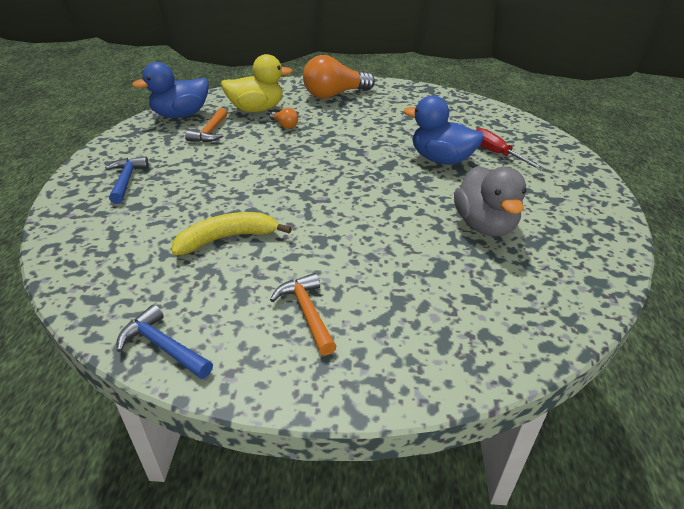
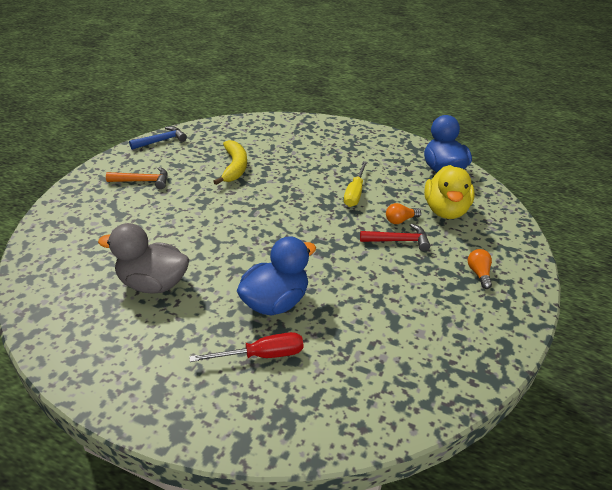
camera: 110 degrees right, 0 degrees up
(126, 180) = (333, 140): blue hammer -> none
(210, 132) = (400, 179): orange hammer -> none
(249, 150) = (355, 193): none -> yellow screwdriver
(316, 123) = (398, 241): none -> red hammer
(334, 94) = (479, 274): orange light bulb -> orange light bulb, size x0.45

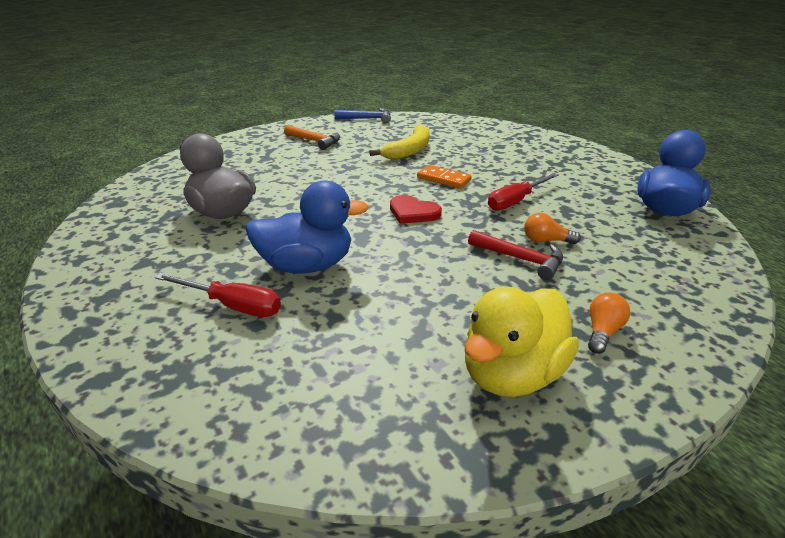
camera: 35 degrees right, 5 degrees down
(289, 189) = (443, 179): none -> orange domino
(298, 228) = (413, 212): none -> red heart
(355, 193) = (515, 201): yellow screwdriver -> red screwdriver
(445, 211) = (623, 249): yellow duck -> yellow duck (512, 374)

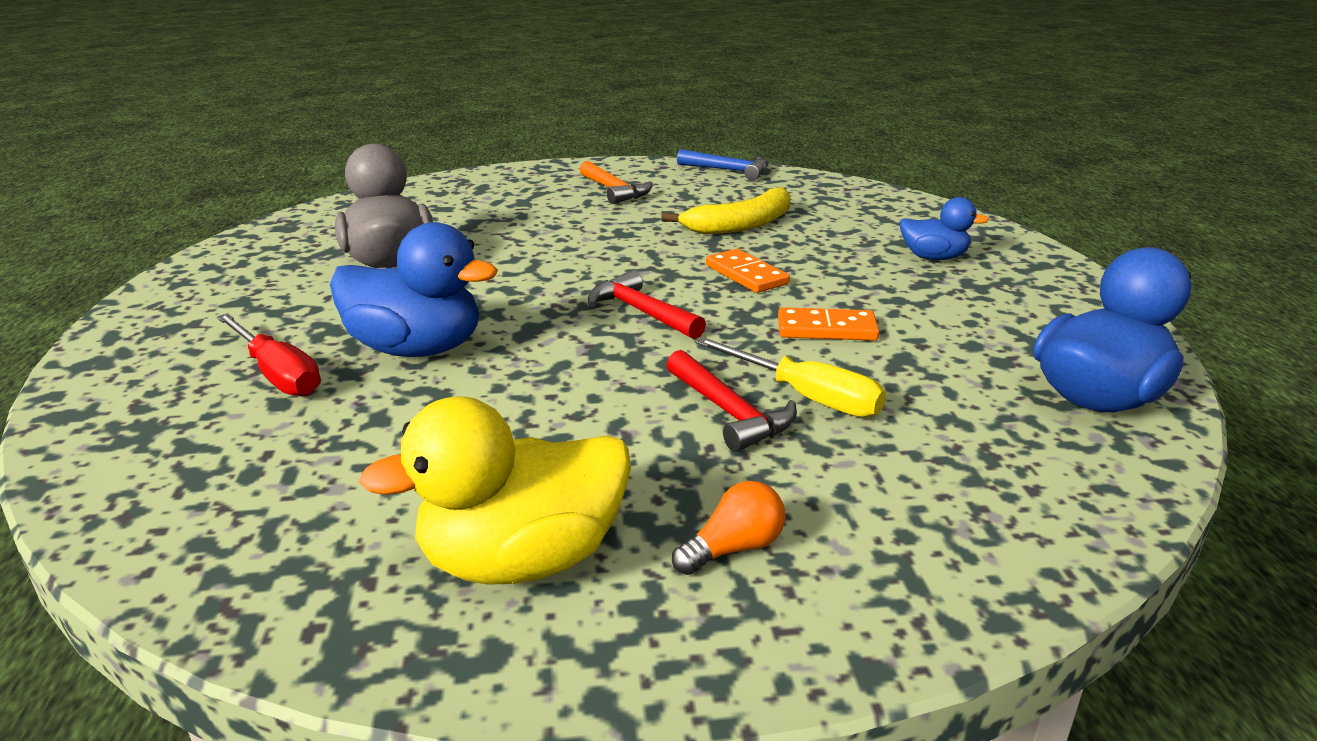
camera: 25 degrees right, 5 degrees down
(413, 212) = (641, 312): red heart -> red hammer
(515, 201) = (826, 329): red screwdriver -> orange domino
(522, 152) = (933, 258): none -> blue duck
(546, 241) = (806, 397): orange light bulb -> yellow screwdriver

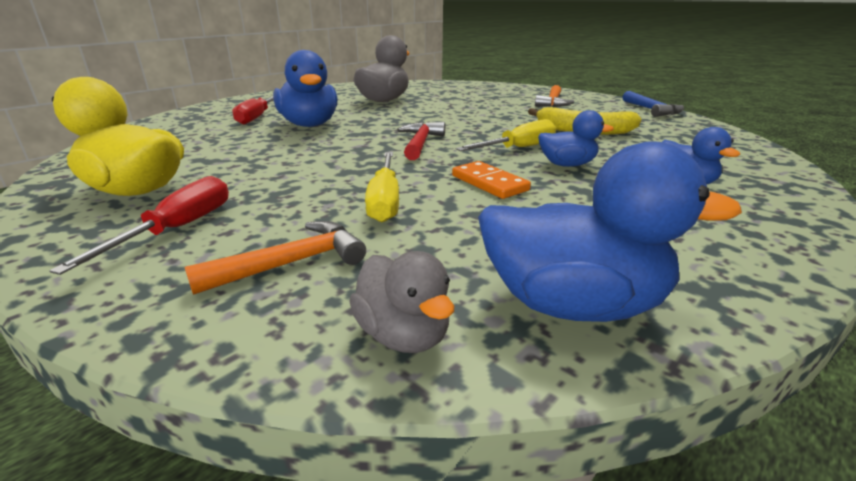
camera: 50 degrees right, 0 degrees up
(729, 413) = (334, 189): red hammer -> none
(733, 548) = (177, 229): orange light bulb -> red screwdriver
(746, 275) = (518, 148): orange domino -> yellow screwdriver
(828, 277) = (567, 165): none -> blue duck
(912, 495) = (292, 263): none -> orange hammer
(1092, 480) = (403, 334): none -> grey duck

